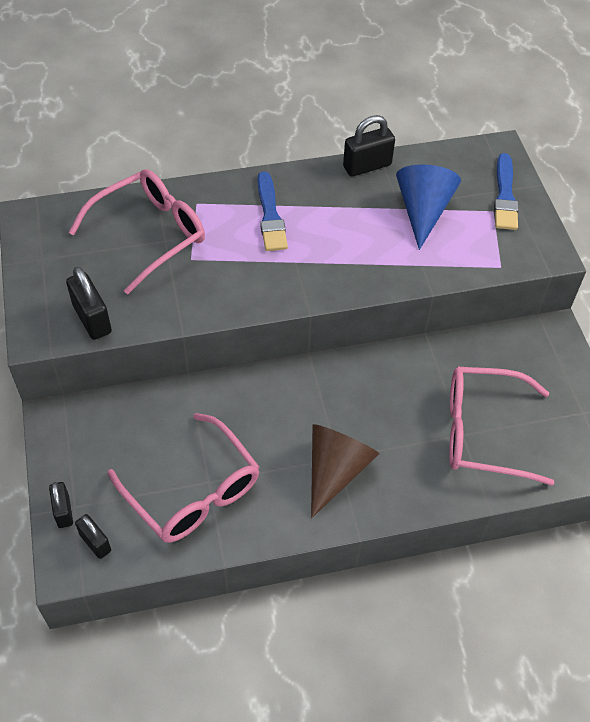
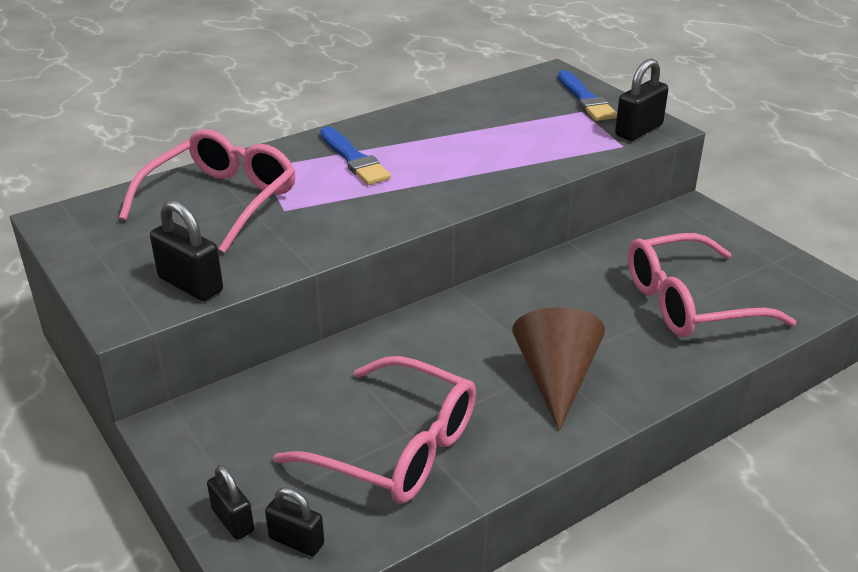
camera: 20 degrees left, 20 degrees down
(367, 166) = (432, 106): black padlock -> black padlock (639, 130)
(423, 211) = (513, 124): blue cone -> none

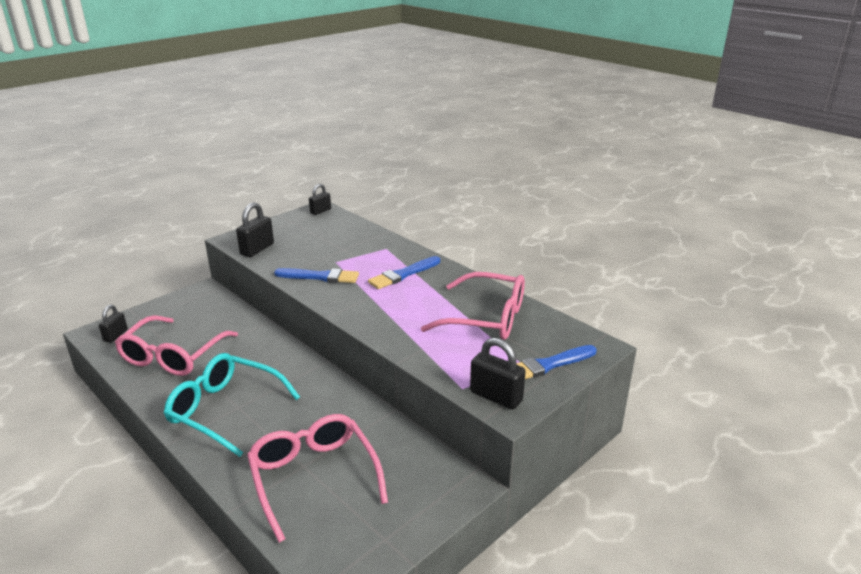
camera: 80 degrees right, 5 degrees down
(222, 200) = (343, 243): pink glasses -> pink glasses (487, 318)
(233, 520) = (135, 317): black padlock -> black padlock (320, 211)
(329, 223) = (320, 277): none -> blue brush
(556, 379) = (225, 410): brown cone -> turquoise glasses

